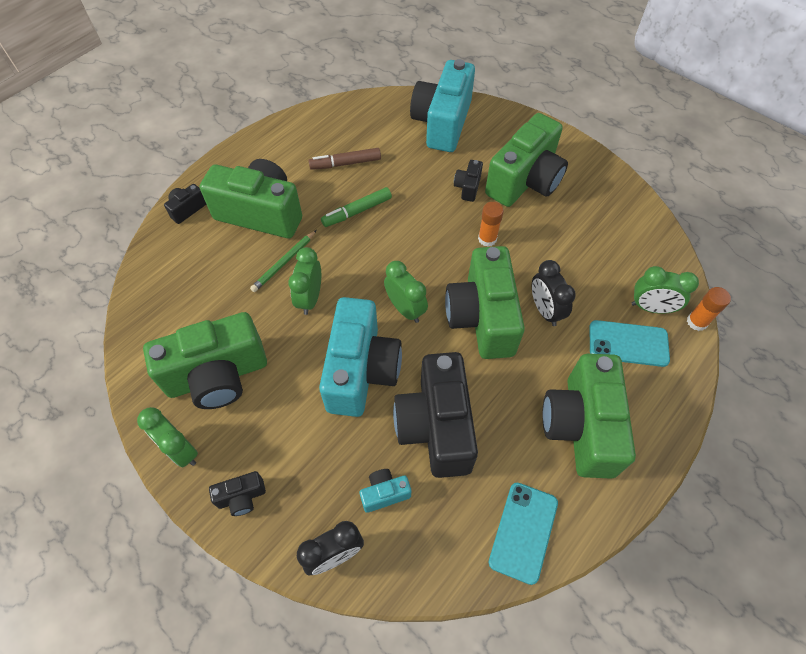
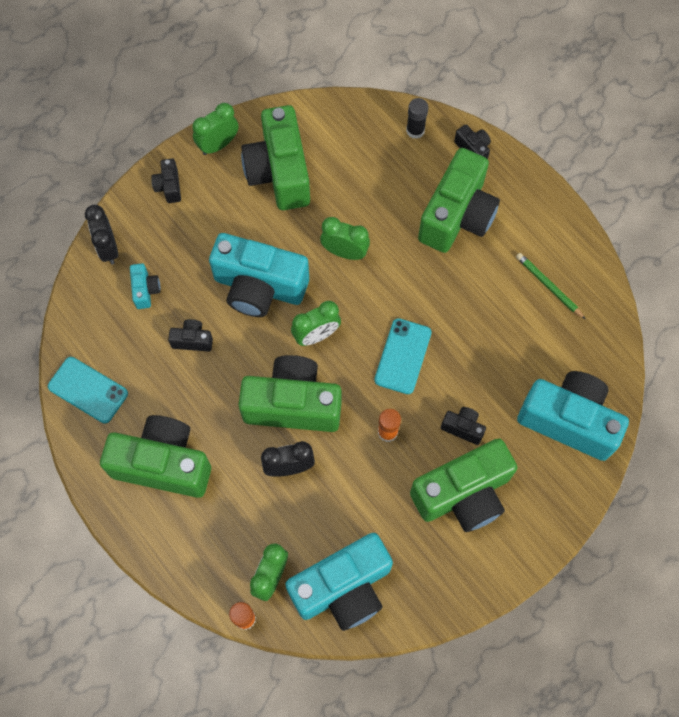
camera: 100 degrees right, 10 degrees up
(164, 257) = (415, 130): none -> black glue stick
(284, 262) = (391, 233): green pencil -> green pencil (549, 286)
(345, 163) = (516, 304): brown marker -> none
(357, 211) = (445, 307): green marker -> none
(436, 426) = (192, 340): black camera -> black camera, size x0.43
(525, 181) = (463, 494): green camera -> green camera turned 75 degrees counterclockwise
(628, 343) = (235, 537): turquoise phone -> turquoise phone (402, 356)
(636, 251) = (343, 588): none -> turquoise camera

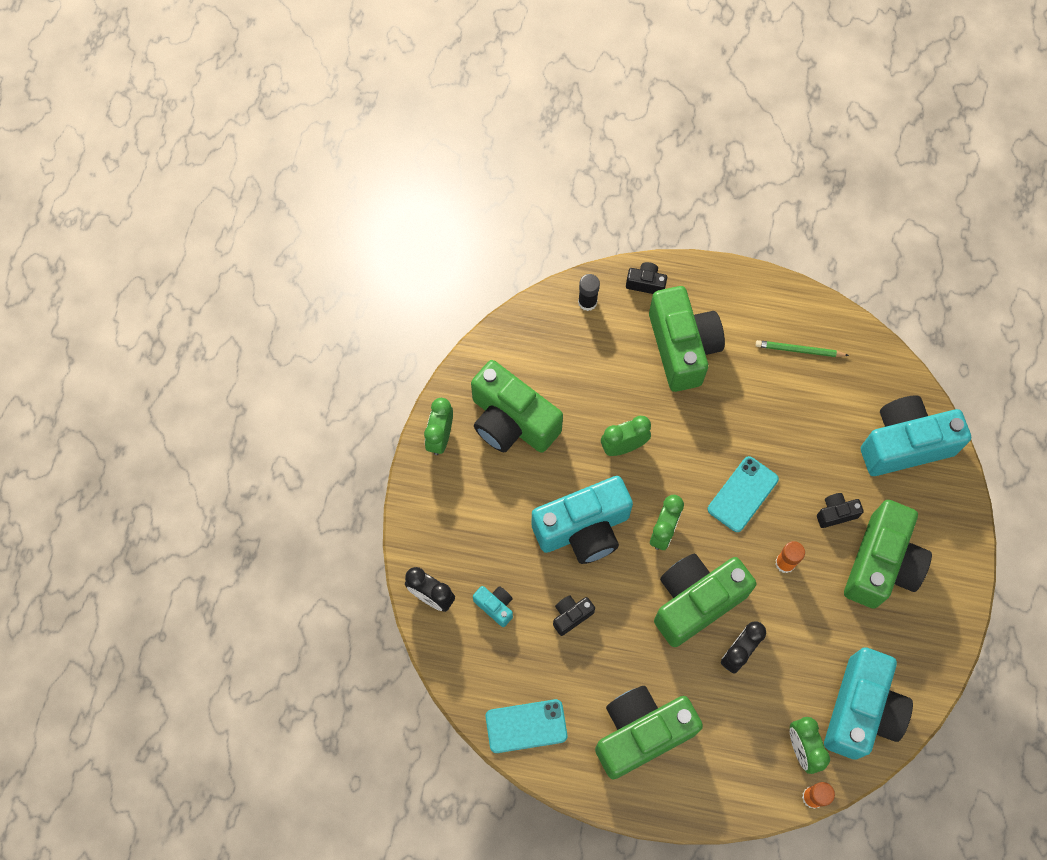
camera: 40 degrees left, 0 degrees up
(169, 186) = (433, 505): black camera -> none
(402, 356) = (742, 494): turquoise phone -> turquoise phone turned 60 degrees clockwise

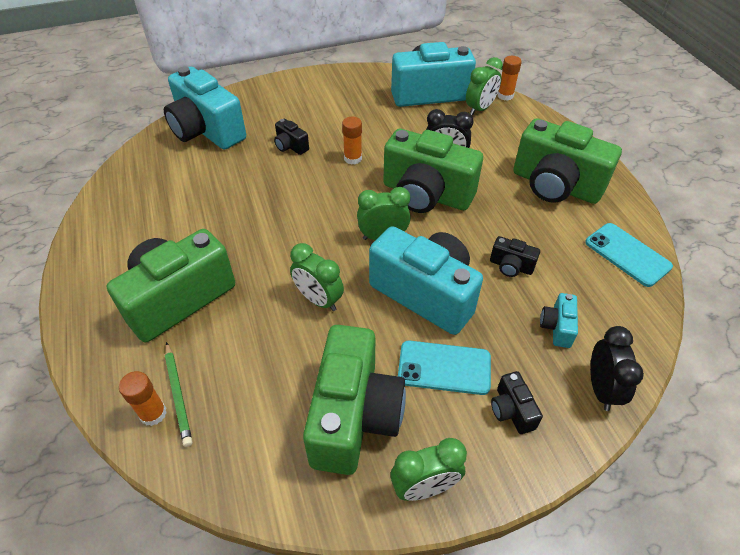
camera: 120 degrees left, 20 degrees down
(587, 302) = (153, 413): black glue stick -> orange glue stick
(646, 283) = (105, 365): black camera -> black camera (511, 410)
(742, 494) = (311, 201): turquoise phone -> turquoise phone (444, 368)
(799, 350) = (143, 214): green pencil -> green pencil (178, 395)
(881, 564) = (315, 114): green camera -> none

